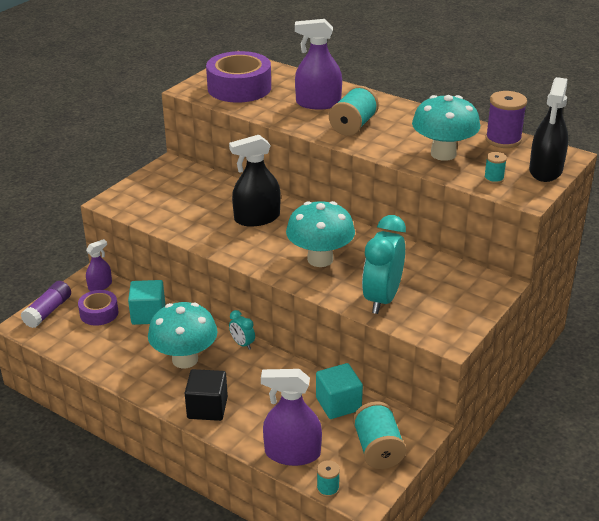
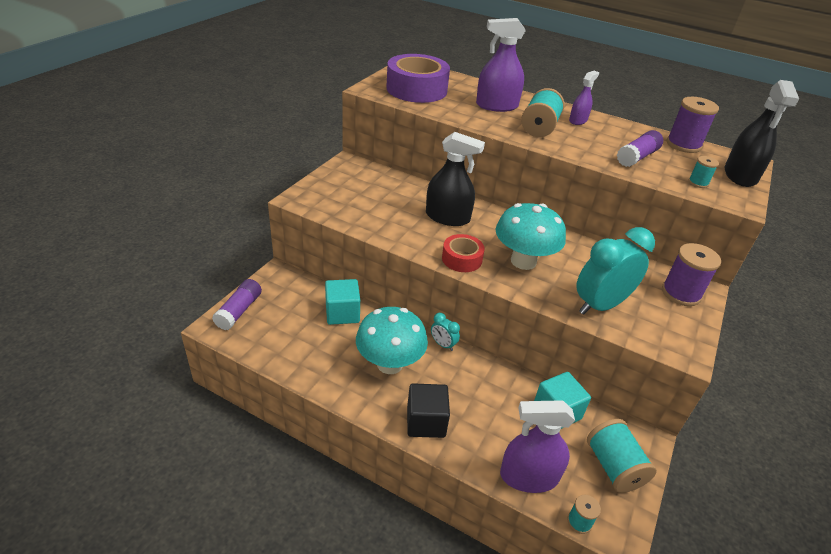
camera: 10 degrees left, 5 degrees up
(99, 313) = (292, 312): purple tape -> none
(100, 286) = (288, 282): purple spray bottle -> purple spray bottle (578, 120)
(257, 218) = (447, 217): black spray bottle -> black spray bottle turned 135 degrees counterclockwise
(258, 257) = (462, 259): none -> red tape
(382, 299) = (600, 305): turquoise clock -> turquoise clock turned 45 degrees clockwise
(443, 154) = (637, 157): turquoise mushroom -> purple glue stick
(472, 289) = (681, 293): none -> purple spool

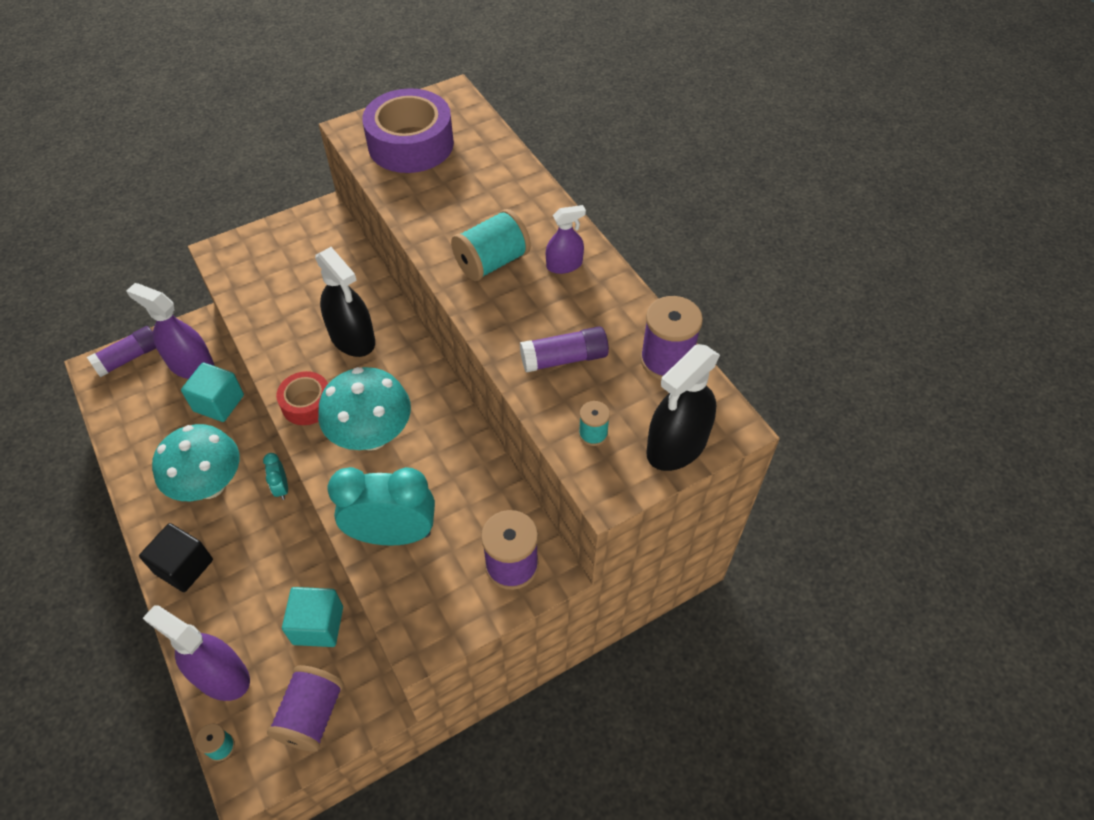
camera: 35 degrees right, 15 degrees up
(496, 106) = (482, 204): purple spray bottle -> purple spray bottle (191, 365)
(613, 467) = (312, 715): turquoise spool -> purple spool

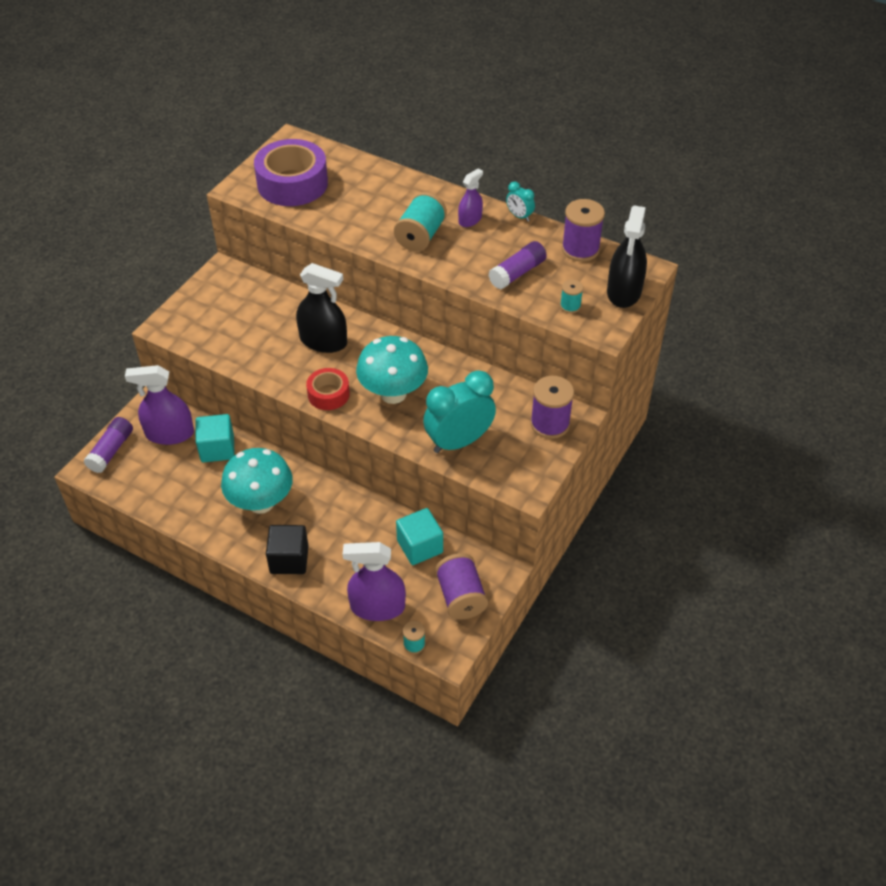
camera: 30 degrees left, 5 degrees down
(281, 488) = (318, 480): turquoise clock -> turquoise clock (519, 216)

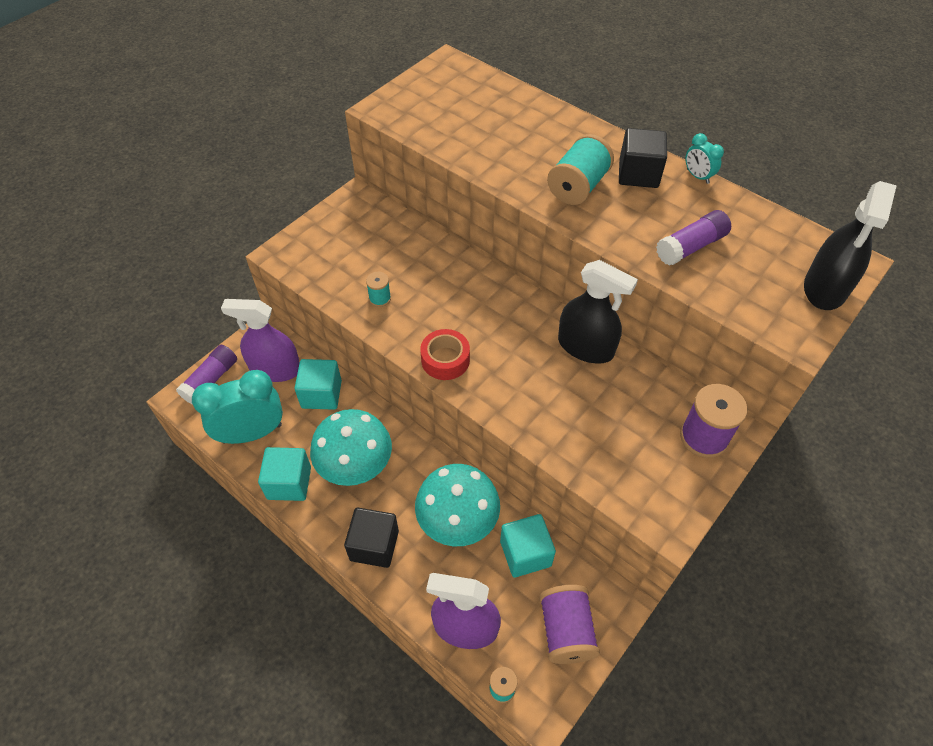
camera: 10 degrees right, 5 degrees up
(204, 523) = (289, 483): none -> turquoise cube
(292, 183) = (441, 109): purple tape -> none
(323, 341) = (450, 294): black spray bottle -> black spray bottle (585, 347)
(393, 393) = (520, 369): turquoise mushroom -> turquoise mushroom (458, 522)
(459, 441) = (590, 444): turquoise clock -> turquoise clock (252, 433)
(470, 220) = (638, 174): purple spray bottle -> black cube
(570, 306) = (755, 298): turquoise spool -> turquoise spool (380, 298)
(580, 249) = (770, 226): purple spool -> none

